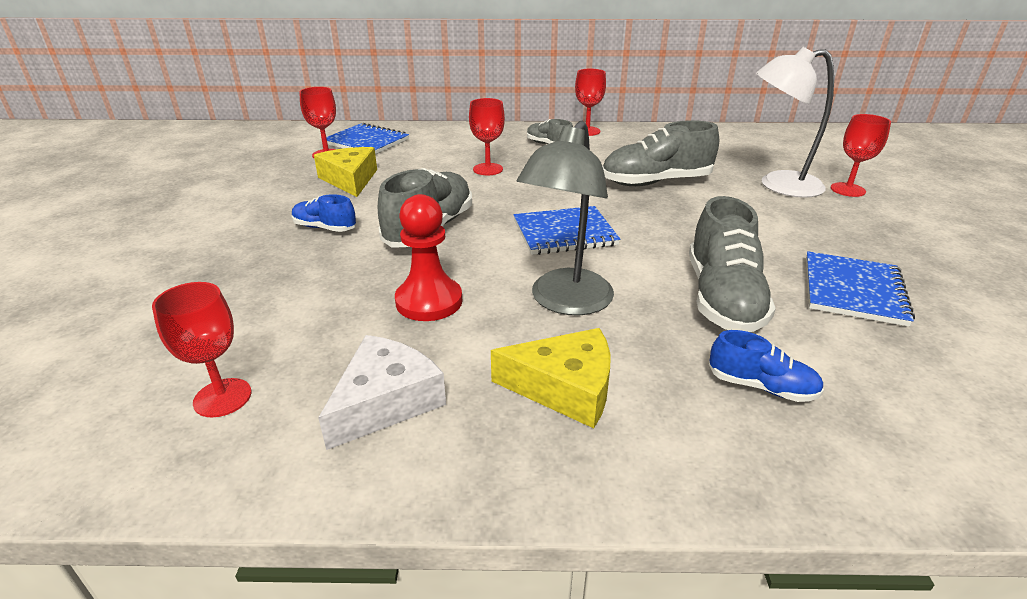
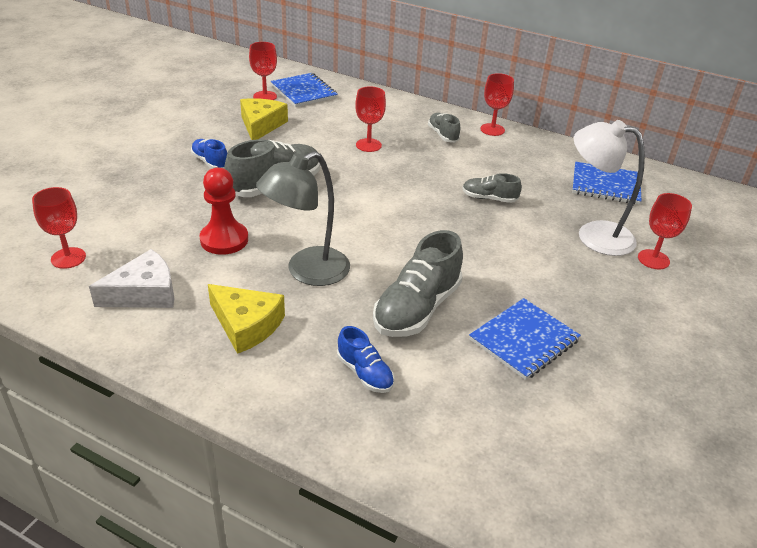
camera: 25 degrees right, 5 degrees up
(564, 233) = (364, 220): blue notebook -> blue notebook (605, 185)
(656, 182) = (489, 198): grey shoe -> grey shoe, size x0.54

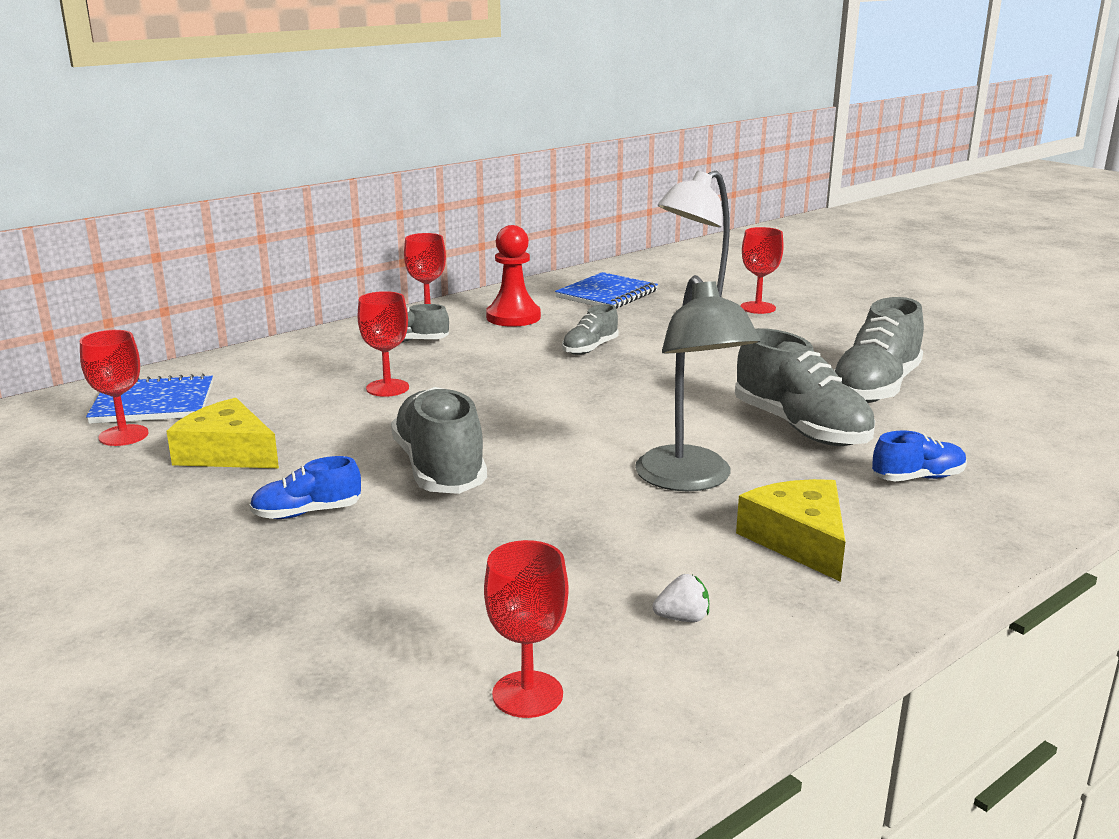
camera: 65 degrees left, 15 degrees down
(144, 293) = (682, 618): white cheese -> white strawberry
(224, 240) = (568, 530): red pawn -> red pawn (513, 317)
(246, 325) = (799, 540): yellow cheese -> yellow cheese turned 75 degrees counterclockwise
(524, 340) = (875, 388): blue notebook -> grey shoe

